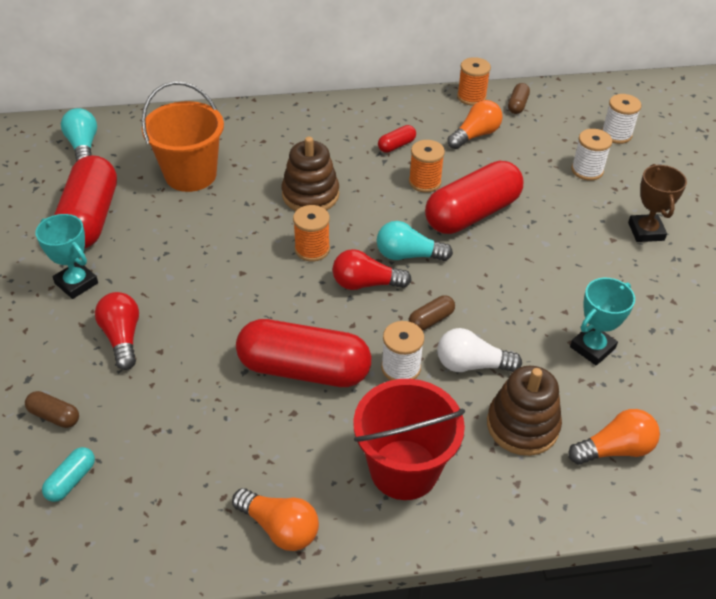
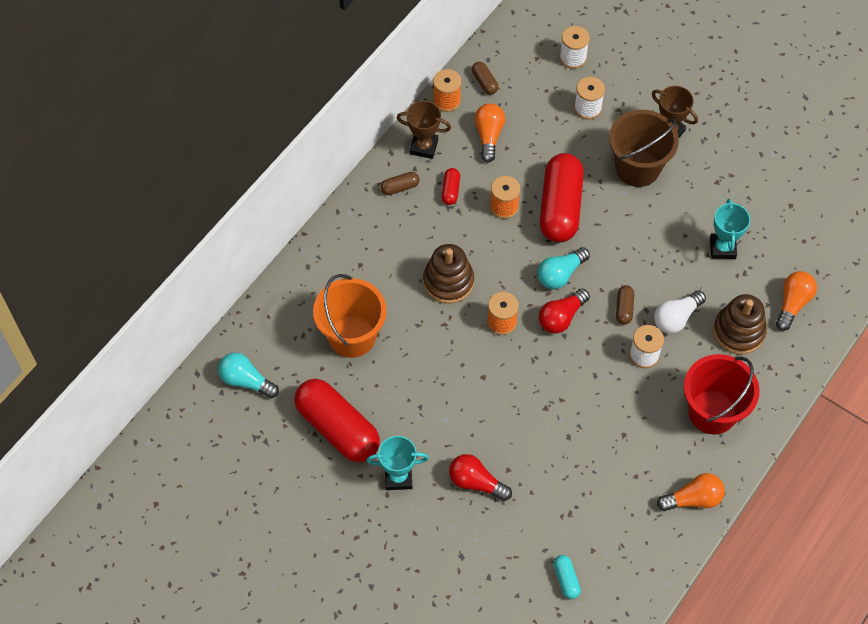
camera: 45 degrees left, 15 degrees up
(54, 416) = (507, 559): brown capsule -> brown capsule (400, 187)
(304, 369) = (597, 404): red capsule -> none
(414, 110) = (424, 147): none -> brown trophy
(581, 235) = (637, 168): none -> brown bucket

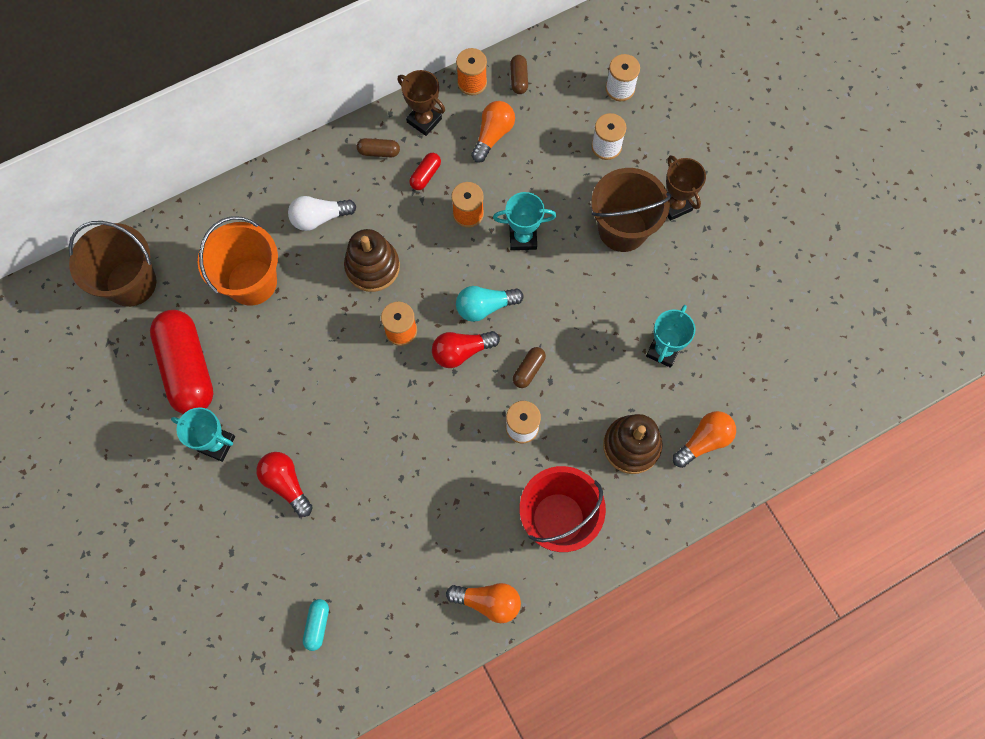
camera: 25 degrees right, 10 degrees up
(246, 381) = (131, 283): turquoise light bulb -> brown bucket
(560, 207) = (523, 238): red capsule -> turquoise trophy
(676, 318) = (575, 403): white light bulb -> white light bulb (319, 218)

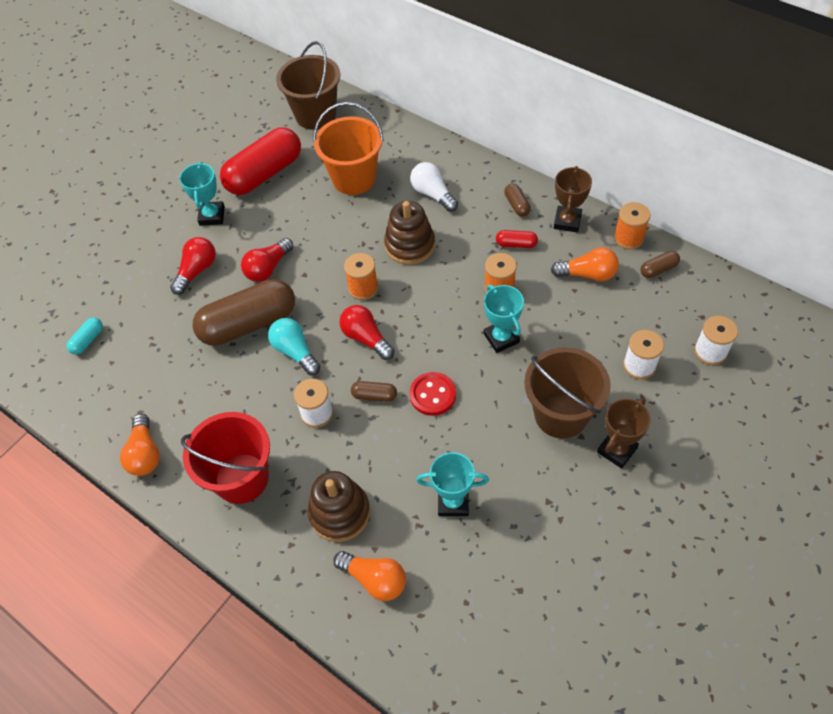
camera: 70 degrees right, 15 degrees down
(317, 625) = (88, 340): turquoise capsule -> turquoise capsule turned 45 degrees counterclockwise
(324, 410) = (268, 268): none -> red light bulb
(385, 454) = (249, 324): none -> brown capsule
(485, 307) = (417, 338): turquoise light bulb -> turquoise light bulb (295, 352)
(552, 321) = (432, 395): none -> red button

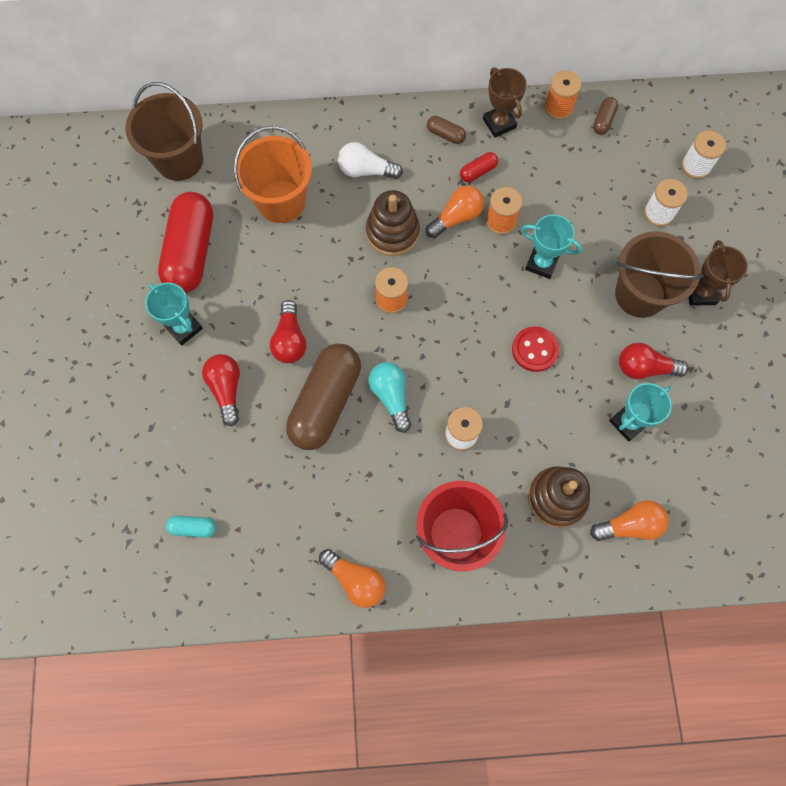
camera: 45 degrees left, 15 degrees up
(88, 340) = (193, 527): turquoise capsule -> turquoise capsule turned 75 degrees counterclockwise
(295, 352) = (391, 397): turquoise light bulb -> turquoise light bulb turned 60 degrees clockwise
(366, 338) = (437, 341): red light bulb -> red light bulb (644, 368)
(374, 396) = (491, 385): brown capsule -> none
(587, 274) = (556, 161): orange light bulb -> orange light bulb (456, 218)

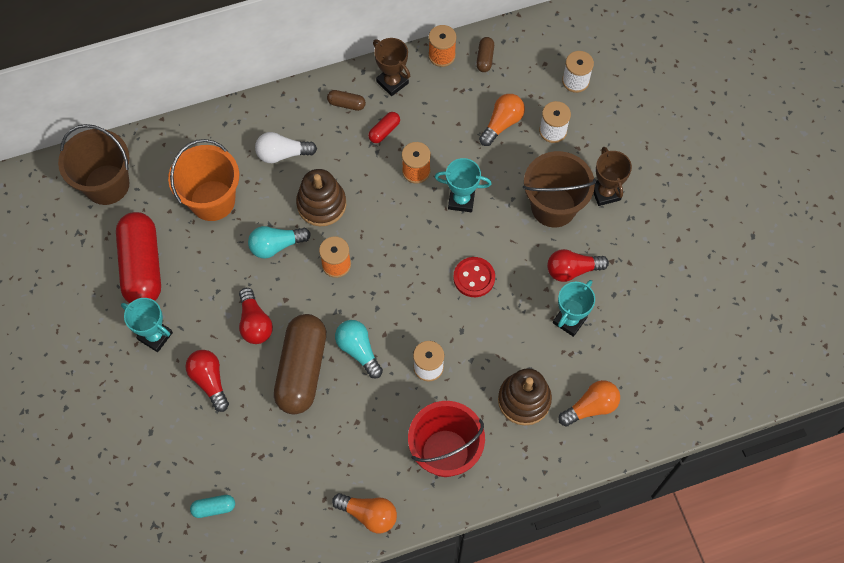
camera: 15 degrees left, 5 degrees down
(334, 264) = (276, 245): none -> turquoise light bulb
(456, 218) = (375, 177): orange light bulb -> orange light bulb (502, 124)

